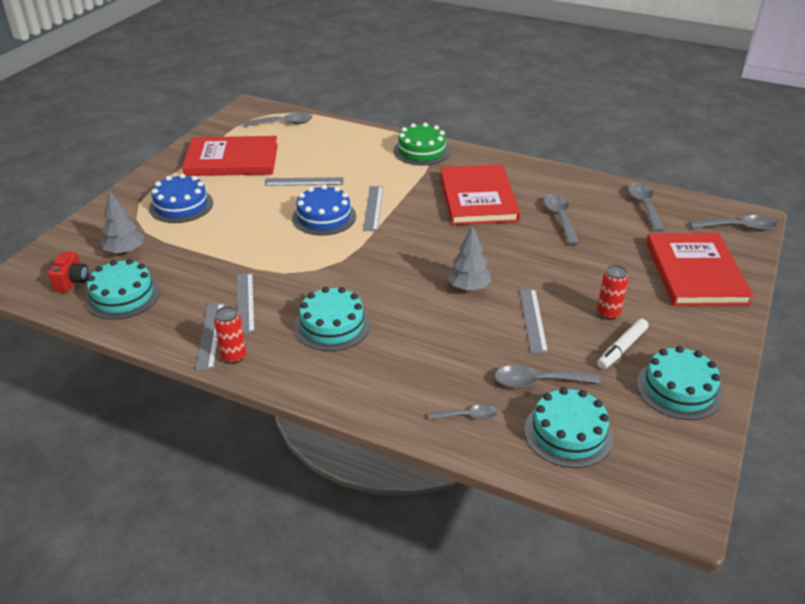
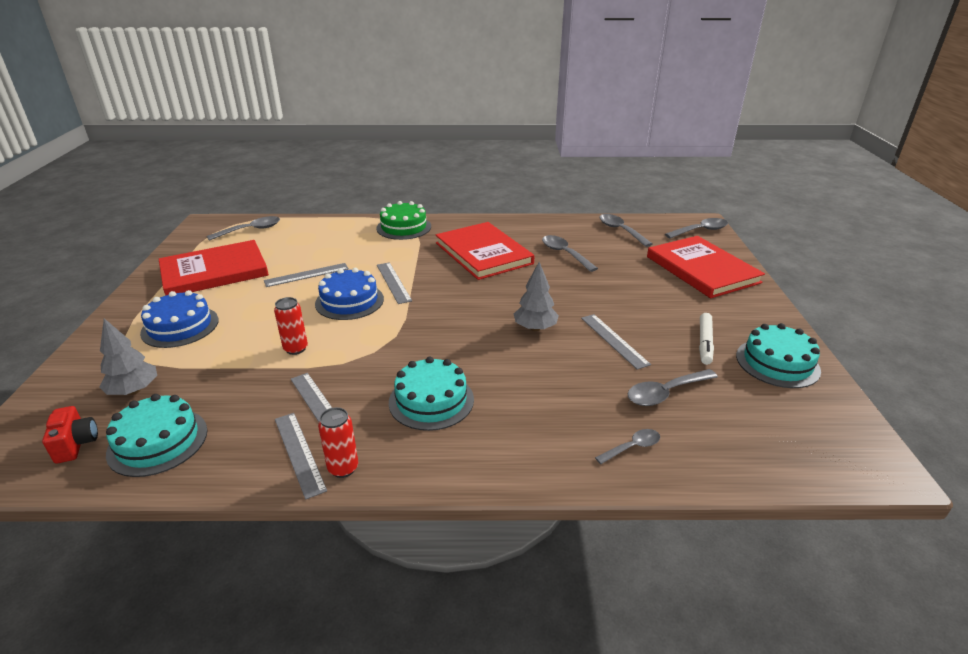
camera: 25 degrees left, 5 degrees down
(568, 433) = (731, 432): turquoise cake -> none
(608, 313) = (668, 318): red can -> red can (296, 349)

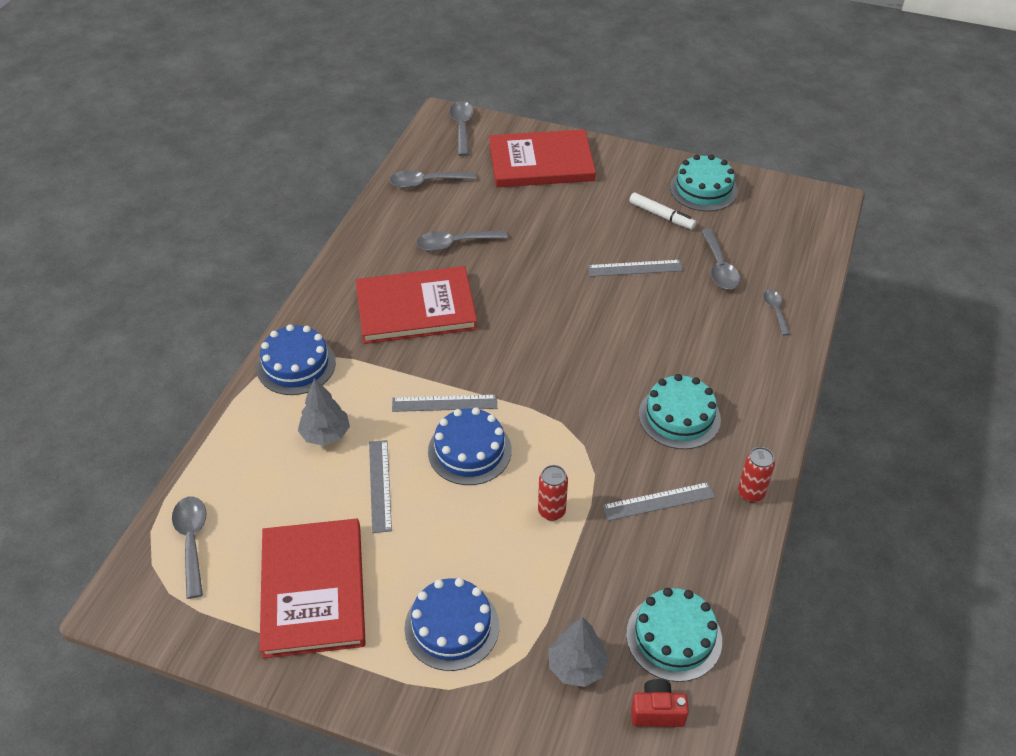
camera: 70 degrees left, 15 degrees up
(299, 453) = (723, 523): grey ruler -> none
(404, 227) = (296, 365): green cake -> blue cake
(535, 328) = (592, 313): grey tree -> grey tree (325, 434)

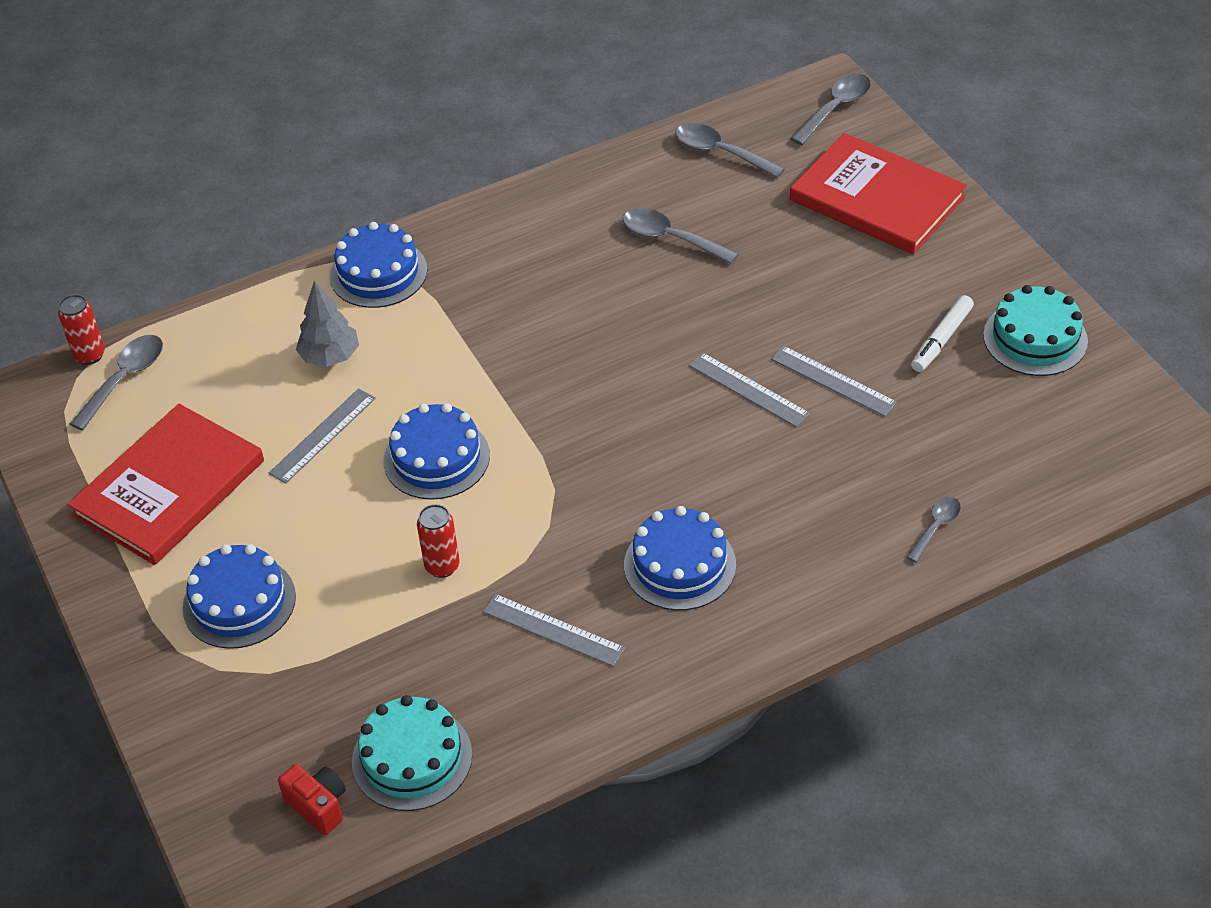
camera: 45 degrees right, 0 degrees up
(416, 308) = (551, 284): red book -> none
(444, 403) = (467, 397): grey ruler -> grey ruler (748, 389)
(577, 666) = (299, 715): grey tree -> none
(661, 215) = (941, 340): white marker -> white marker turned 45 degrees clockwise
(679, 416) = (679, 565): turquoise cake -> blue cake
(719, 267) = (934, 438): grey spoon -> none
(751, 493) = (654, 689): red can -> red can (90, 355)

